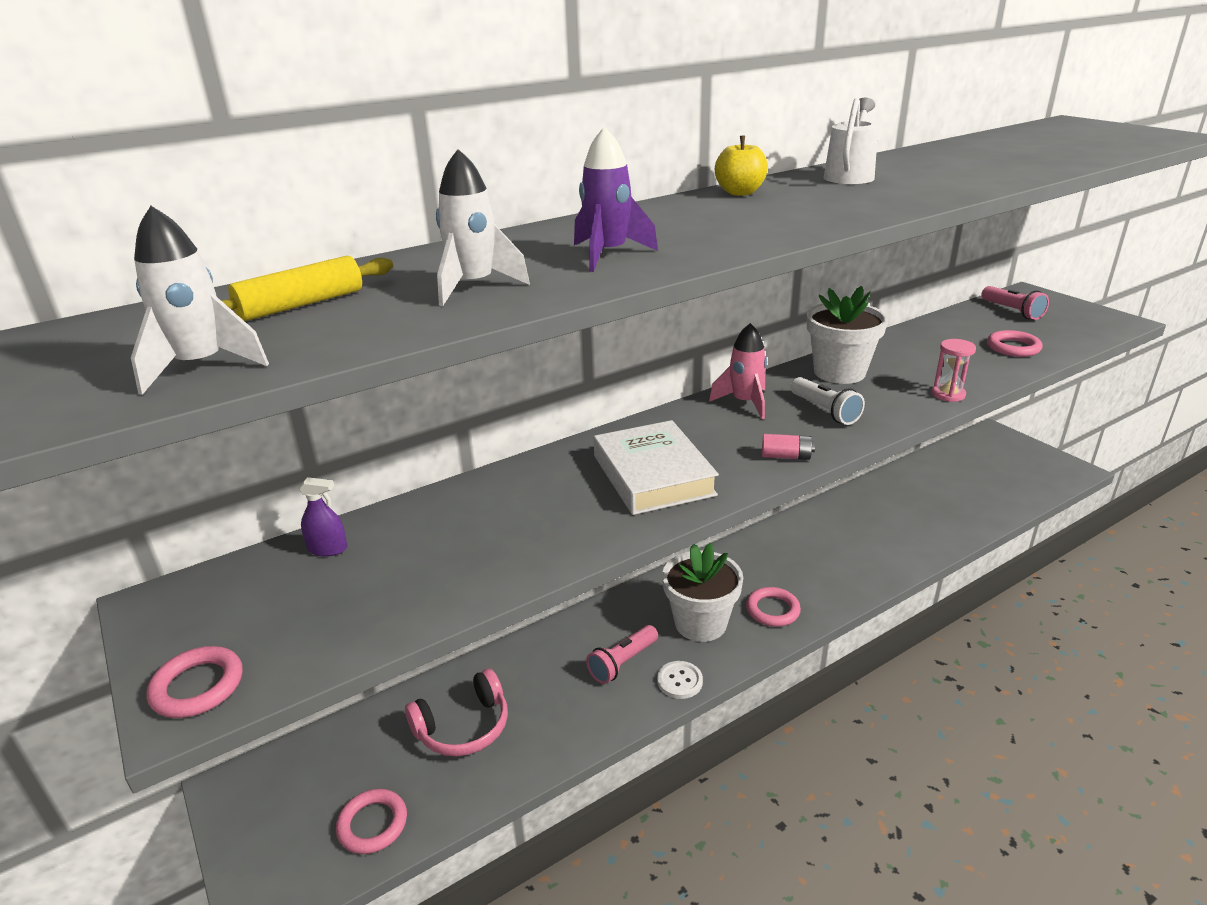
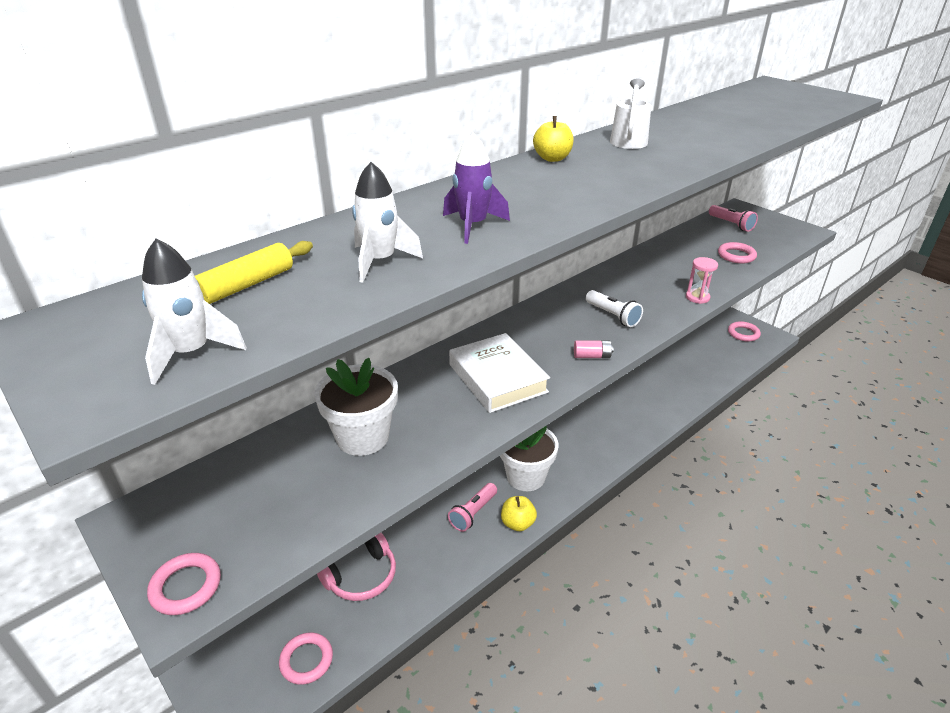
camera: 10 degrees left, 5 degrees up
(328, 549) = (258, 460): purple spray bottle -> none
(679, 681) = (517, 523): white button -> yellow apple
(745, 403) = (553, 312): pink rocket -> none
(772, 610) = (576, 462): pink ring -> pink ring (743, 333)
(839, 372) = (617, 282): white flower pot -> white flower pot (362, 437)

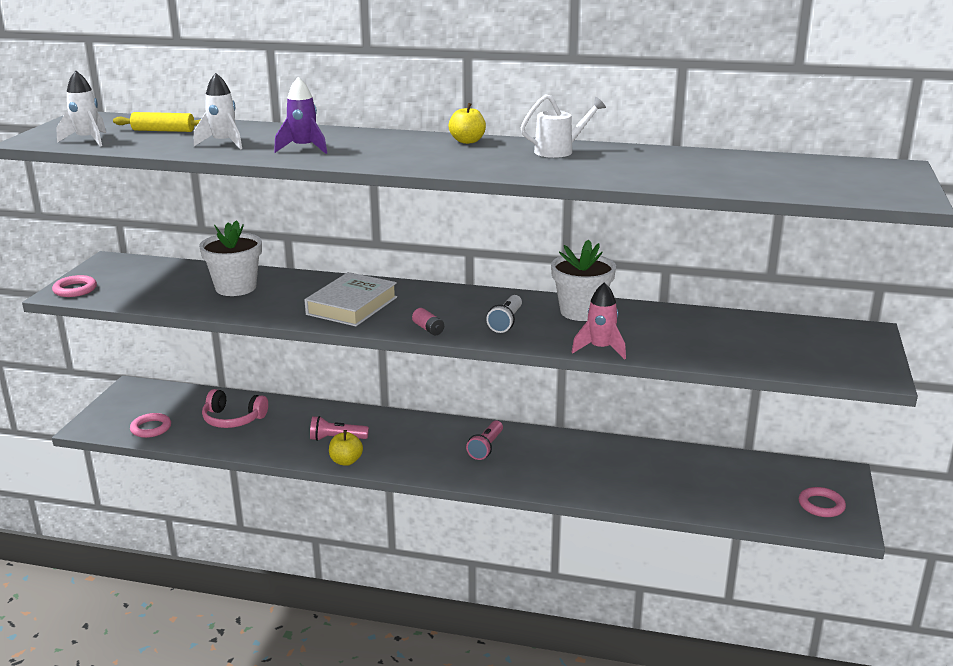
camera: 55 degrees right, 10 degrees down
(526, 476) = (404, 447): white flower pot -> white flower pot (581, 312)
(697, 297) = (600, 349): pink hourglass -> pink rocket
(731, 224) = (810, 334): pink flashlight -> pink flashlight (486, 447)
(736, 255) = (731, 350): pink ring -> none

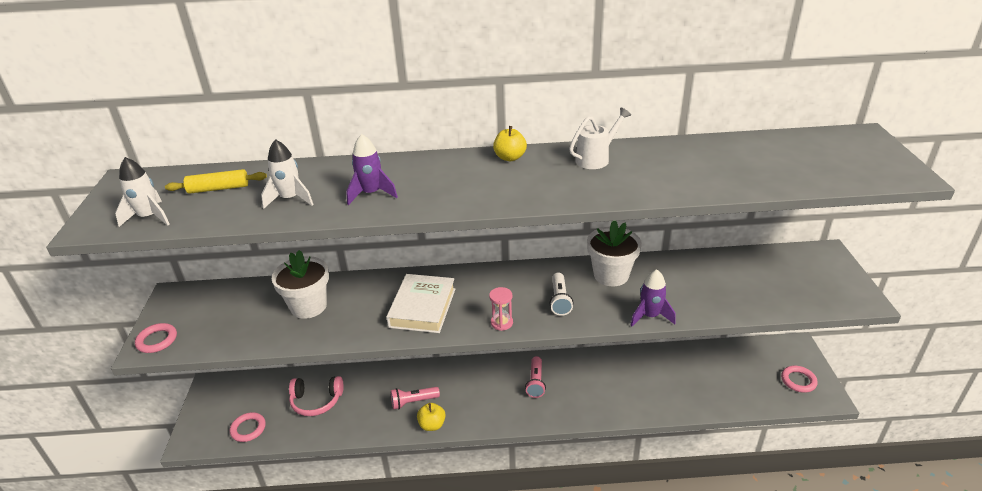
camera: 15 degrees left, 10 degrees up
(428, 329) = (501, 323): pink battery -> pink hourglass
(600, 349) = (650, 316): pink rocket -> purple rocket

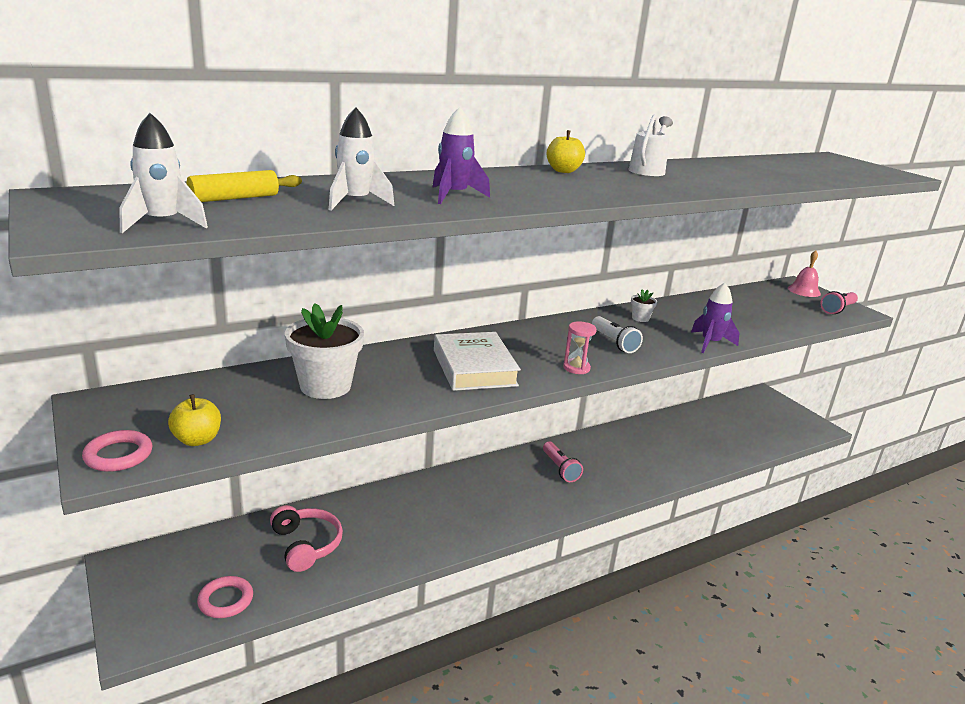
camera: 30 degrees left, 10 degrees down
(316, 401) = (306, 545): pink headphones -> pink headphones turned 90 degrees counterclockwise
(413, 402) = (436, 517): pink flashlight -> pink flashlight (837, 309)
(432, 425) = (478, 534): yellow apple -> yellow apple (197, 440)
(611, 275) = (640, 318): white flower pot -> white flower pot, size x0.45
(798, 381) = (788, 420): pink ring -> none
(827, 262) = (804, 291): none -> pink bell

